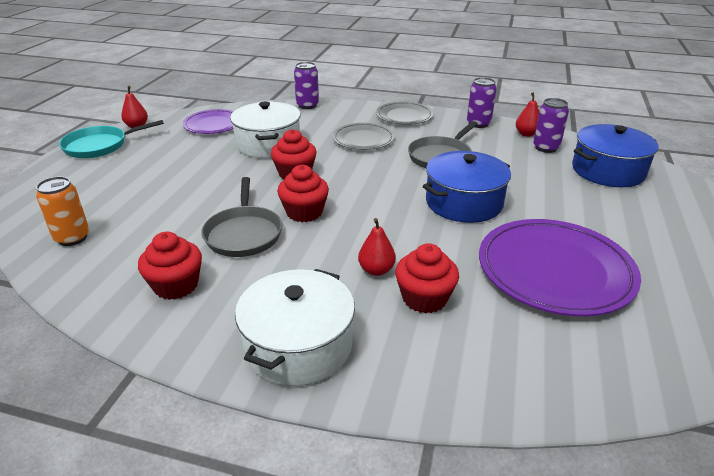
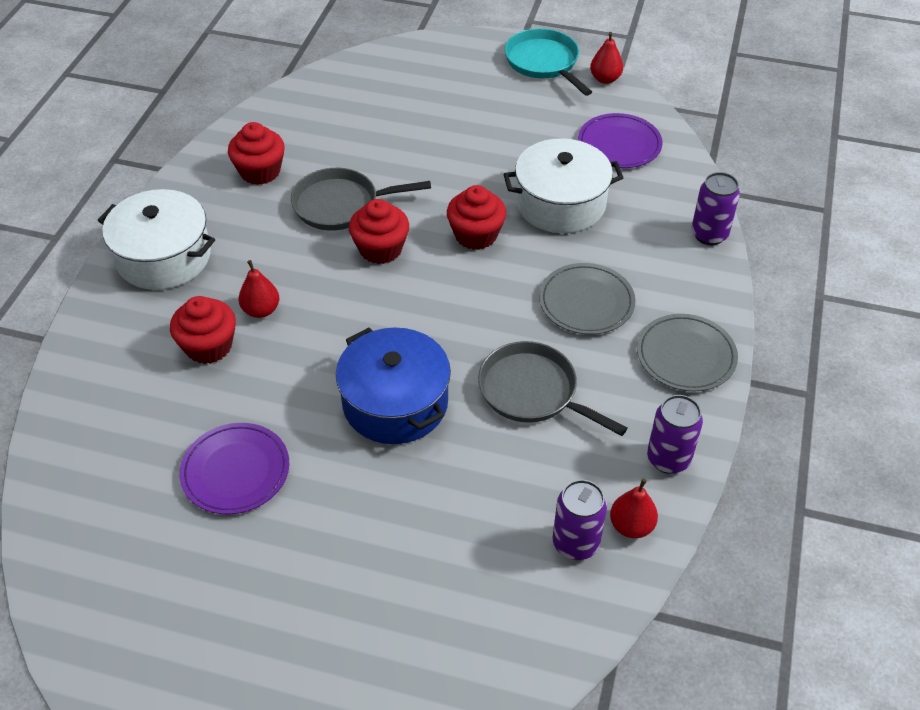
camera: 90 degrees right, 15 degrees up
(72, 238) = (345, 92): orange can -> none
(555, 270) = (235, 471): purple plate -> purple plate, size x0.59
(608, 171) = (490, 616): blue pot -> none

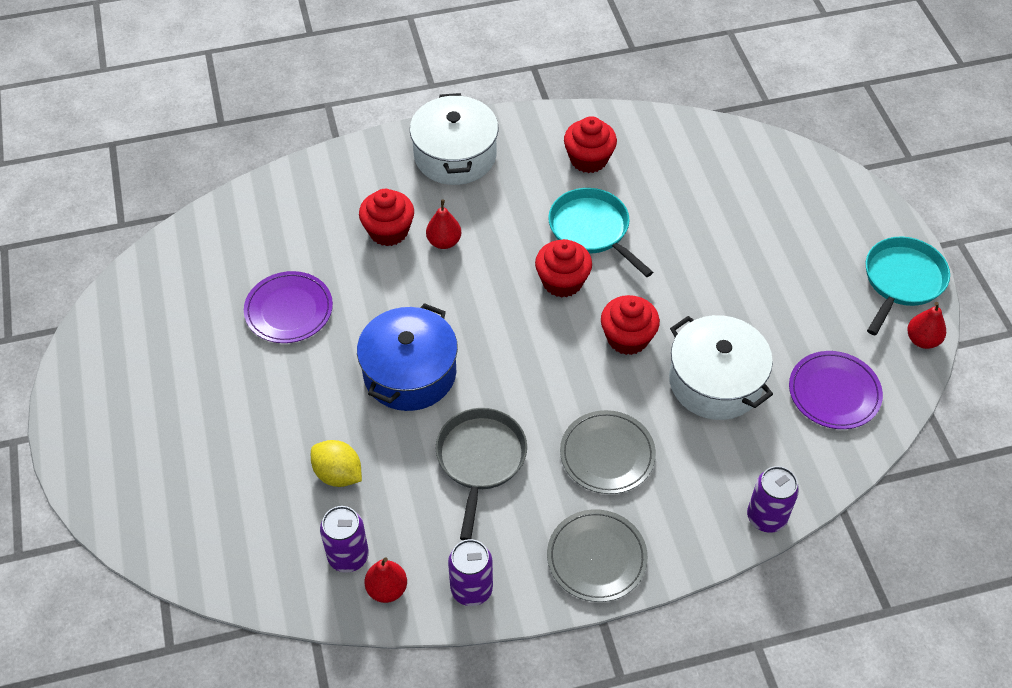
camera: 60 degrees right, 5 degrees up
(341, 205) = (592, 230): grey pan -> turquoise pan
(473, 512) = (338, 474): none -> yellow lemon

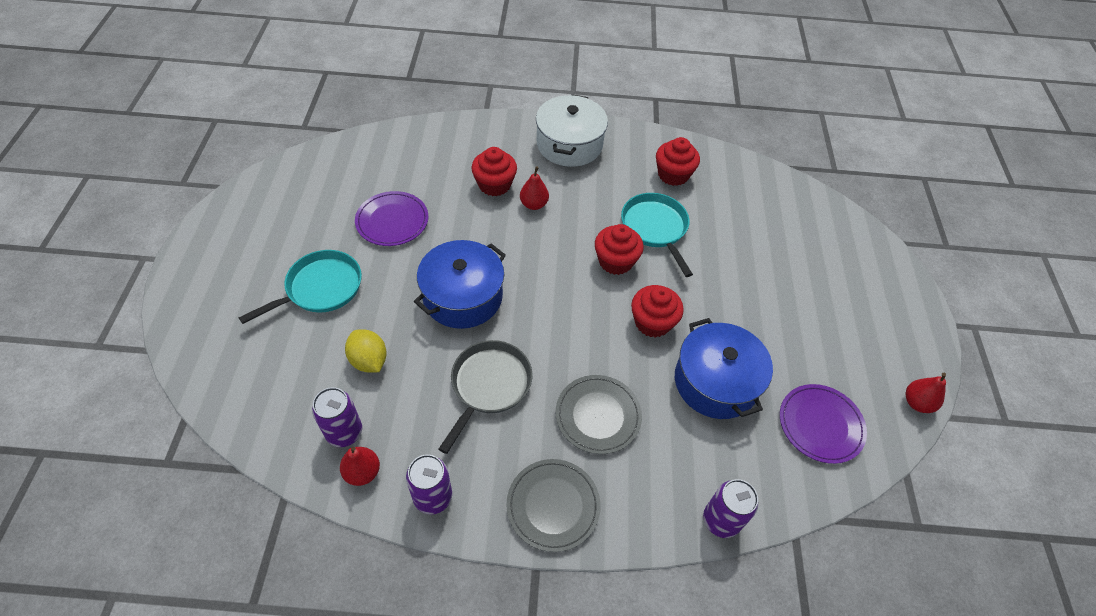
camera: 15 degrees right, 0 degrees up
(715, 381) = (715, 382): white pot -> blue pot
(902, 281) = (912, 345): turquoise pan -> turquoise pan (320, 288)

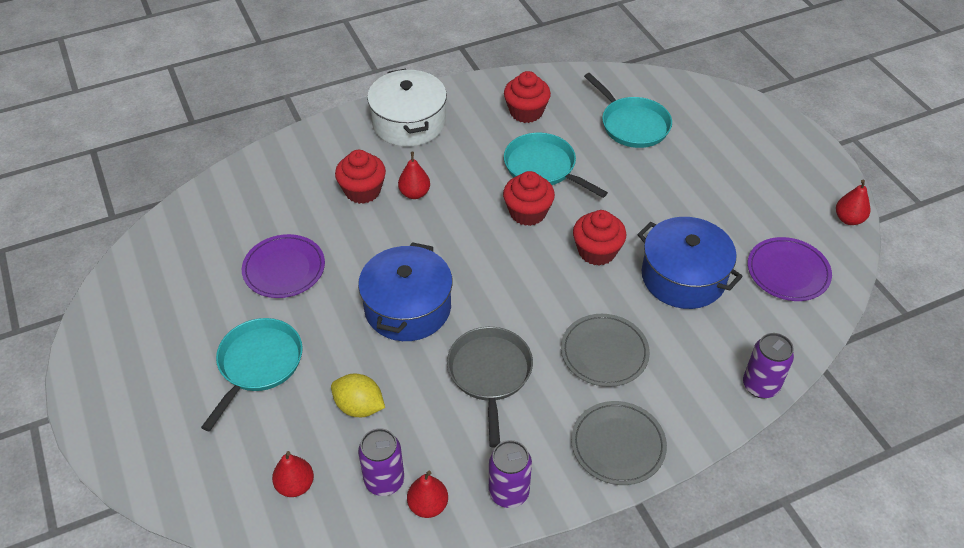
camera: 25 degrees left, 5 degrees down
(278, 400) = (295, 485): none -> red pear
(760, 224) = (632, 124): none -> turquoise pan

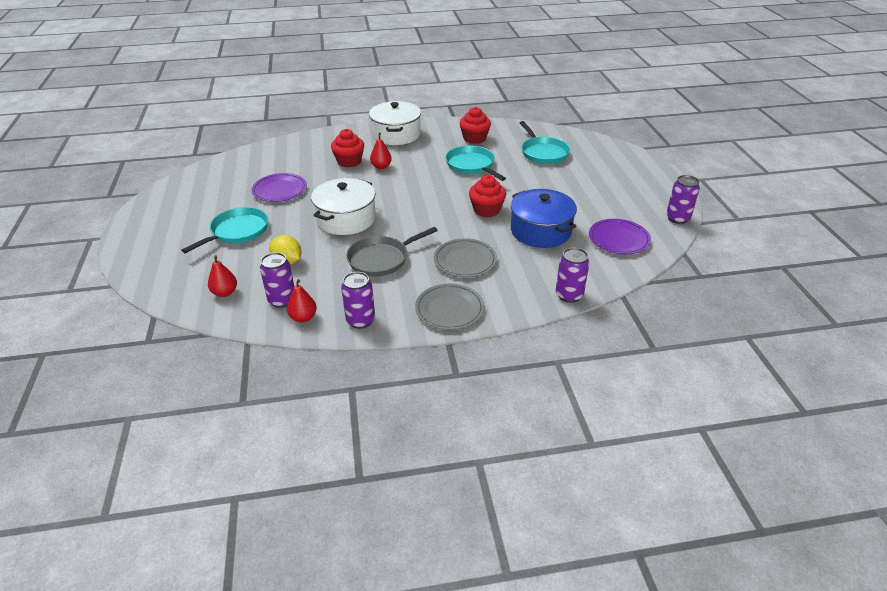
camera: 15 degrees right, 10 degrees down
(408, 307) = (346, 219): blue pot -> white pot
(490, 374) = (381, 259): grey pan -> grey pan turned 135 degrees counterclockwise
(527, 212) = (450, 185): red cupcake -> none
(848, 219) = (677, 218): red pear -> purple can

